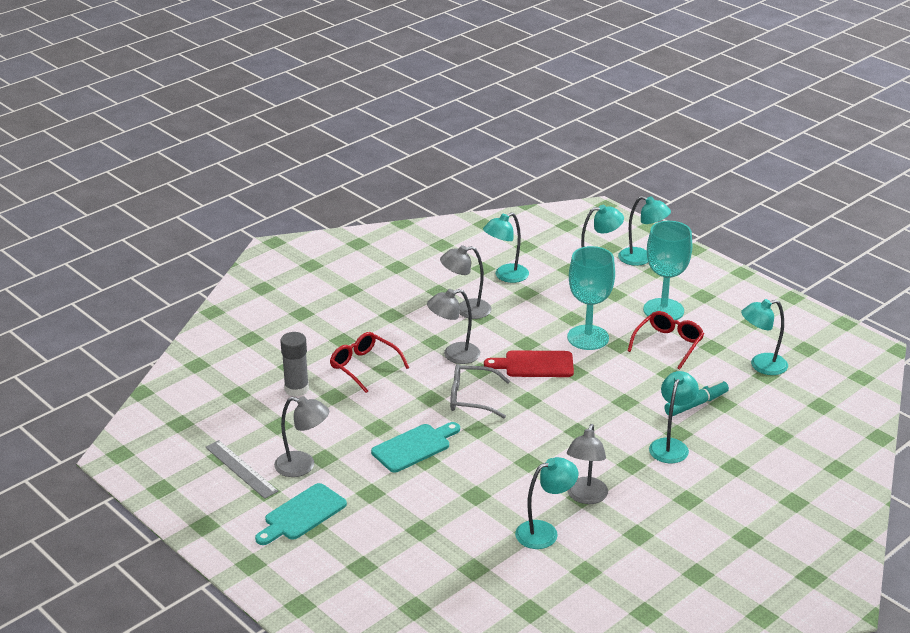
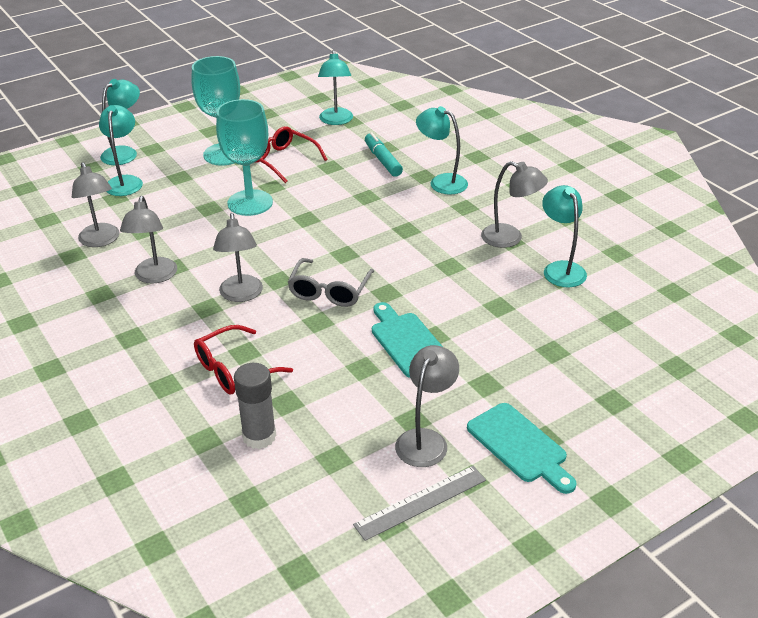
camera: 80 degrees left, 5 degrees up
(505, 276) = (101, 240): turquoise lamp -> grey lamp
(535, 365) = (284, 241): red cutting board -> none

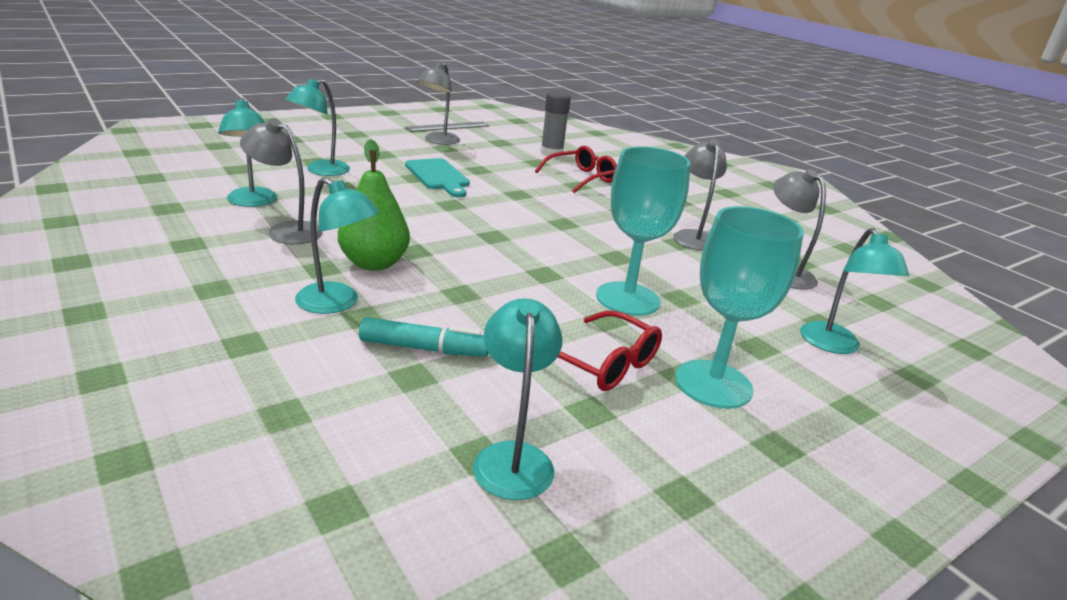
camera: 175 degrees right, 10 degrees down
(125, 153) = (893, 402): turquoise lamp -> turquoise lamp (321, 171)
(241, 295) = (596, 216): grey lamp -> none
(329, 291) = (508, 210): grey glasses -> none
(382, 160) = (424, 349): turquoise marker -> turquoise marker turned 60 degrees counterclockwise
(431, 214) = (374, 263): none -> green pear
(520, 446) = (375, 133): turquoise cutting board -> none

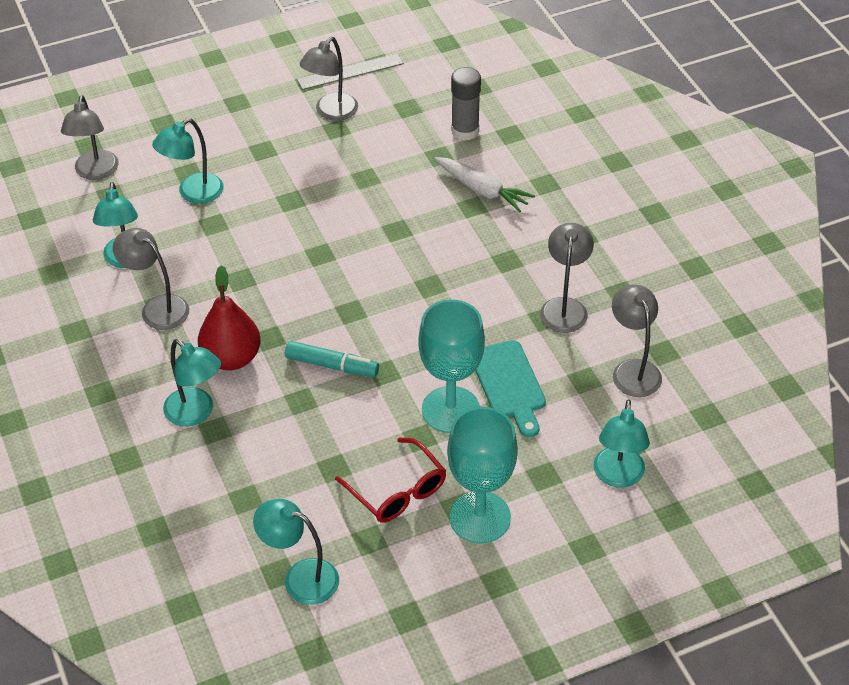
camera: 15 degrees right, 20 degrees up
(223, 157) = (95, 172): none -> grey lamp
(374, 263) = (231, 358): green pear -> red pear
(424, 349) = (258, 469): turquoise marker -> turquoise marker (332, 365)
(438, 176) = (317, 197): turquoise cutting board -> turquoise cutting board (509, 384)
(512, 457) = (300, 577): turquoise lamp -> turquoise lamp turned 75 degrees counterclockwise
(581, 178) = (482, 190): red glasses -> white carrot

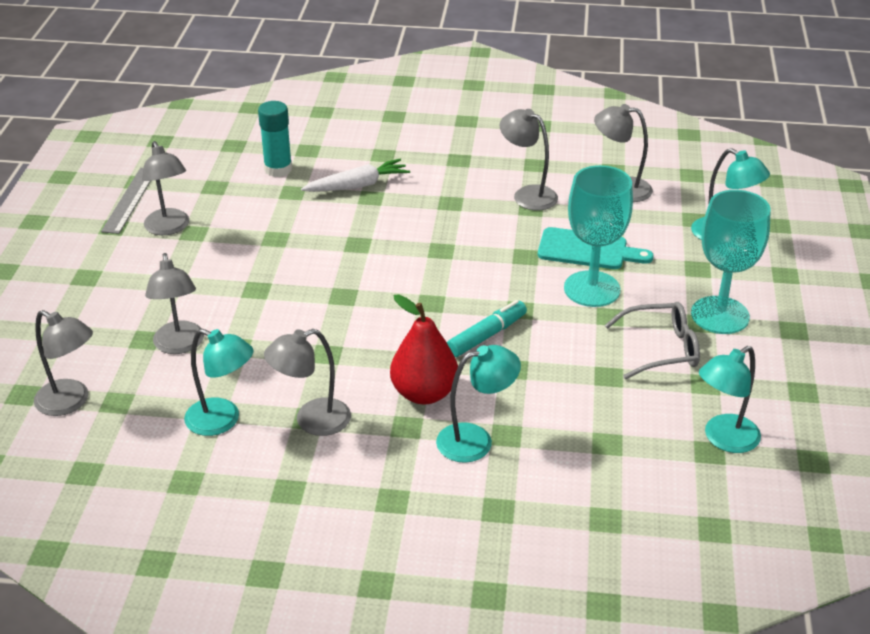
camera: 60 degrees left, 10 degrees down
(193, 193) = (179, 345): turquoise lamp -> grey lamp
(397, 491) = (661, 349): red glasses -> grey glasses
(465, 131) = (278, 169): grey glue stick -> turquoise glue stick

